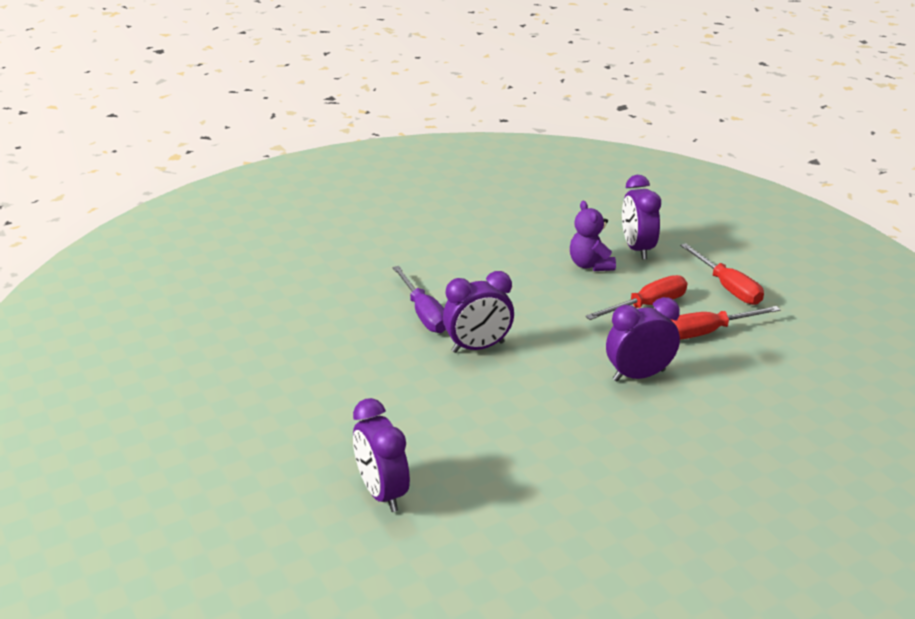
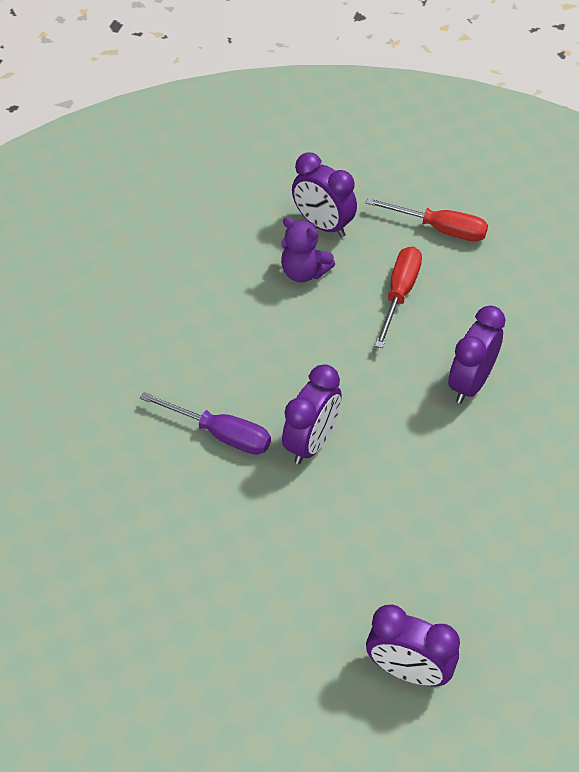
camera: 40 degrees left, 20 degrees up
(707, 332) = (474, 295): red screwdriver -> none

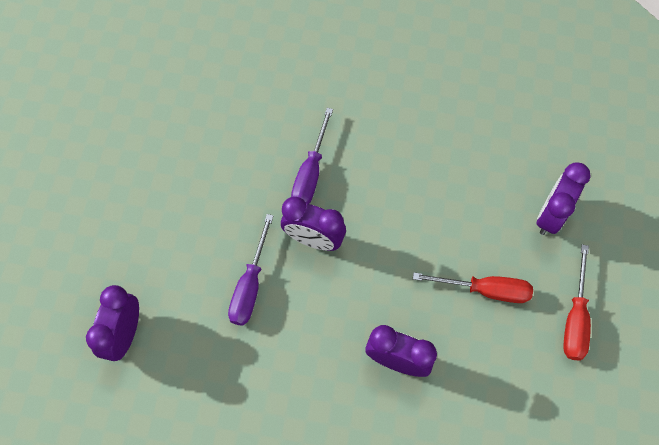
camera: 80 degrees right, 15 degrees up
(304, 272) = (490, 207): purple teddy bear -> none
(361, 517) = (250, 285): none -> purple screwdriver

